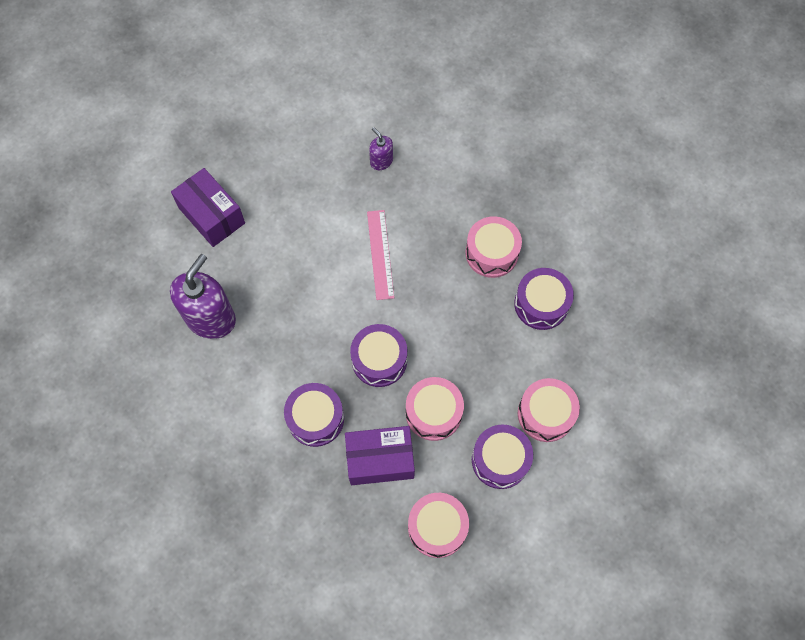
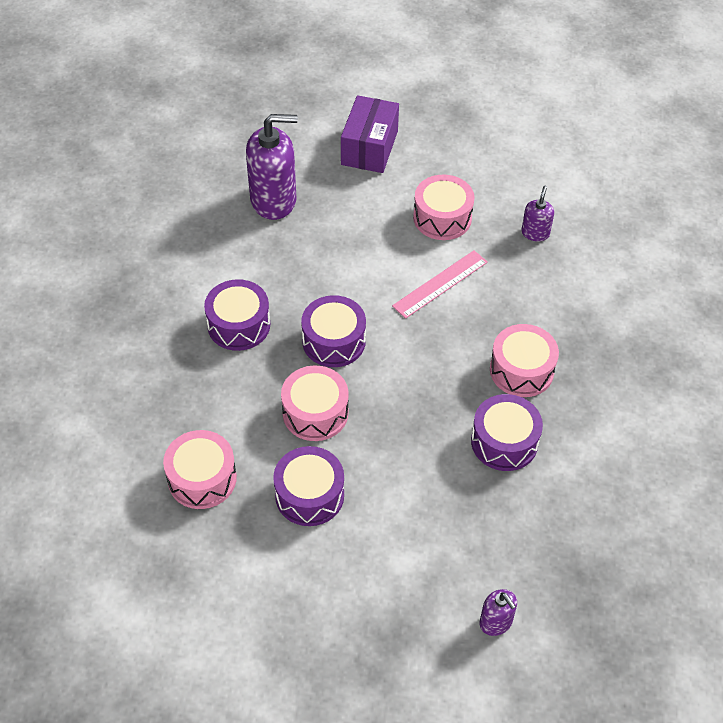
camera: 55 degrees right, 15 degrees down
(380, 459) = (236, 396): purple box -> none
(545, 414) = (389, 509): pink drum -> pink drum (442, 218)
(670, 402) = (496, 622): none -> purple soap dispenser

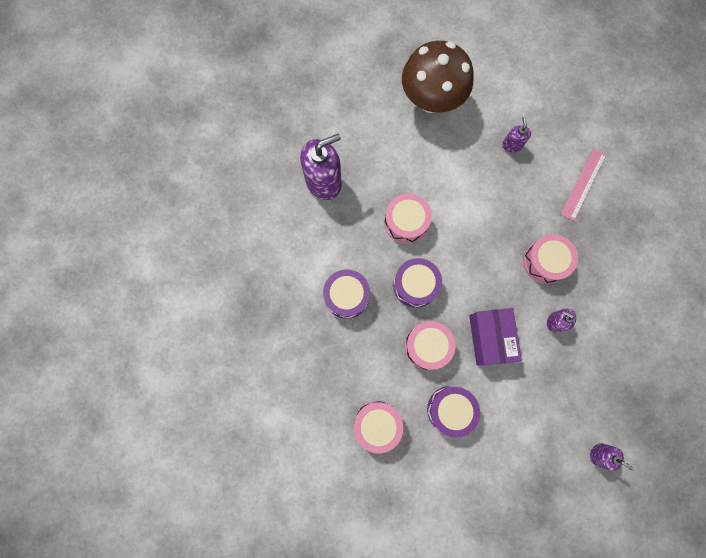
camera: 20 degrees left, 25 degrees up
(369, 148) = (370, 110): purple box -> purple box (490, 338)
(440, 284) = (466, 211): pink ruler -> pink ruler (583, 184)
(442, 218) = (445, 154): pink drum -> pink drum (406, 222)
(451, 159) = (431, 100): none -> brown mushroom
(504, 442) = (555, 321): purple drum -> purple soap dispenser

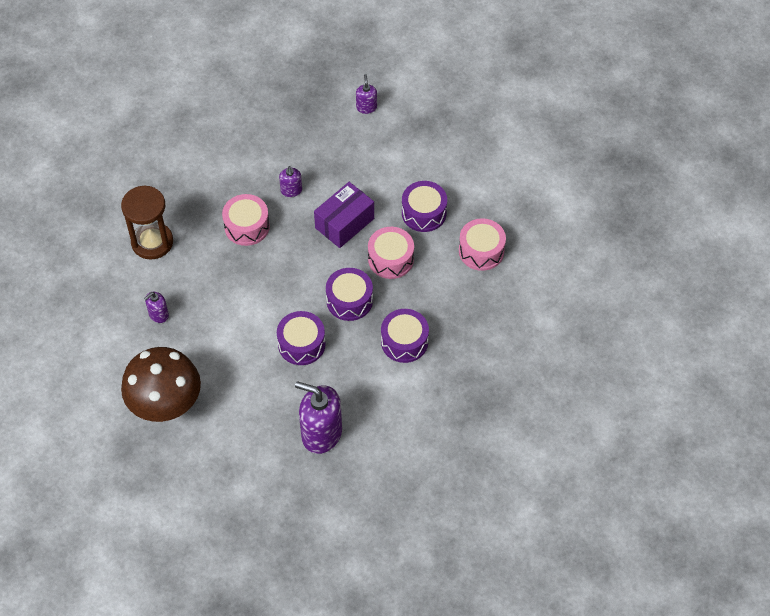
camera: 130 degrees left, 20 degrees down
(406, 222) = (301, 344): pink drum -> purple drum
(583, 184) = (152, 242): pink ruler -> brown hourglass

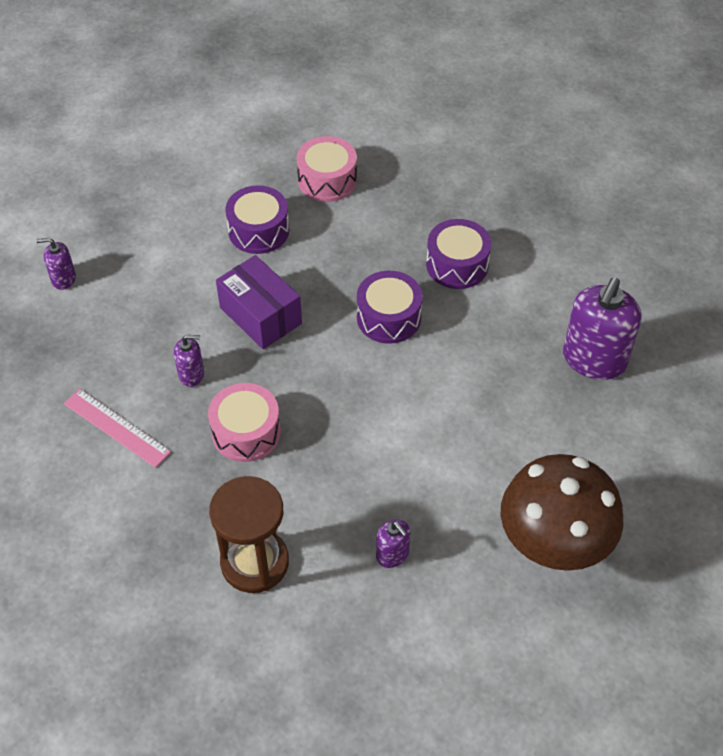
camera: 85 degrees left, 5 degrees down
(247, 157) = (116, 428): none -> pink ruler
(301, 344) = (455, 374): purple drum -> none
(390, 259) = (327, 270): pink drum -> none

